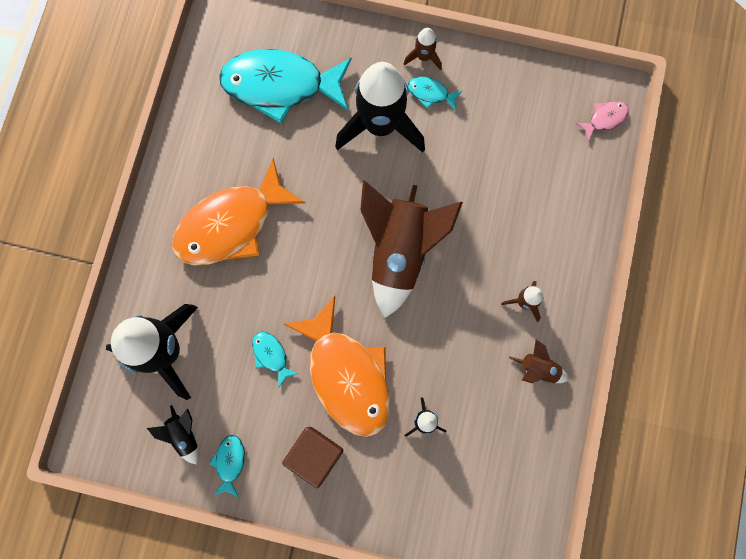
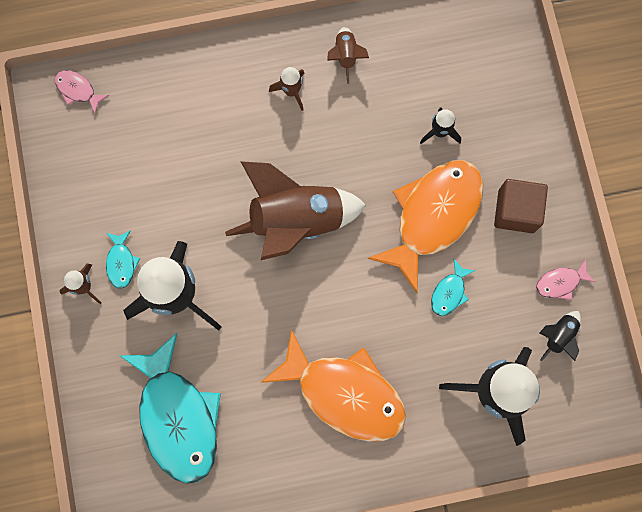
camera: 115 degrees left, 0 degrees up
(230, 462) = (560, 282): turquoise fish -> pink fish

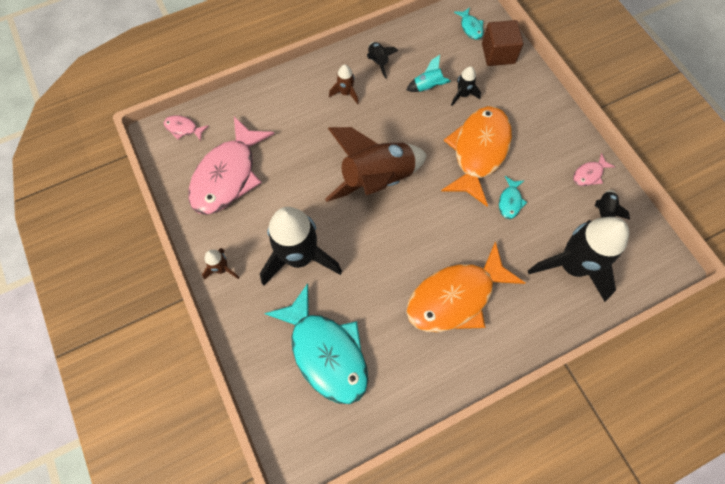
camera: 15 degrees left, 10 degrees down
(118, 168) = (228, 175): none -> pink fish
(121, 263) = (248, 243): turquoise fish -> turquoise fish (470, 27)
(344, 393) = (456, 297): orange fish -> orange fish turned 135 degrees clockwise
(346, 56) = (378, 62): brown rocket -> black rocket
(399, 108) = (428, 87): none -> turquoise rocket
(516, 211) = (537, 134): brown cube -> brown cube (498, 53)

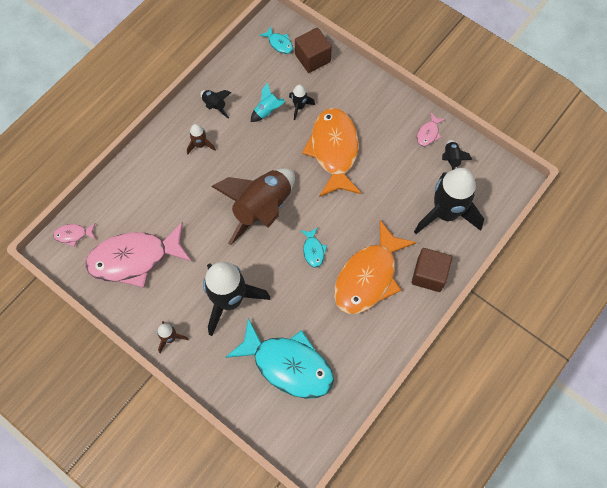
camera: 25 degrees left, 0 degrees up
(228, 175) = (134, 259): pink fish -> pink fish turned 75 degrees clockwise
(510, 201) = (377, 182): turquoise fish -> turquoise fish (313, 250)
(524, 324) = (429, 275): none -> brown cube

